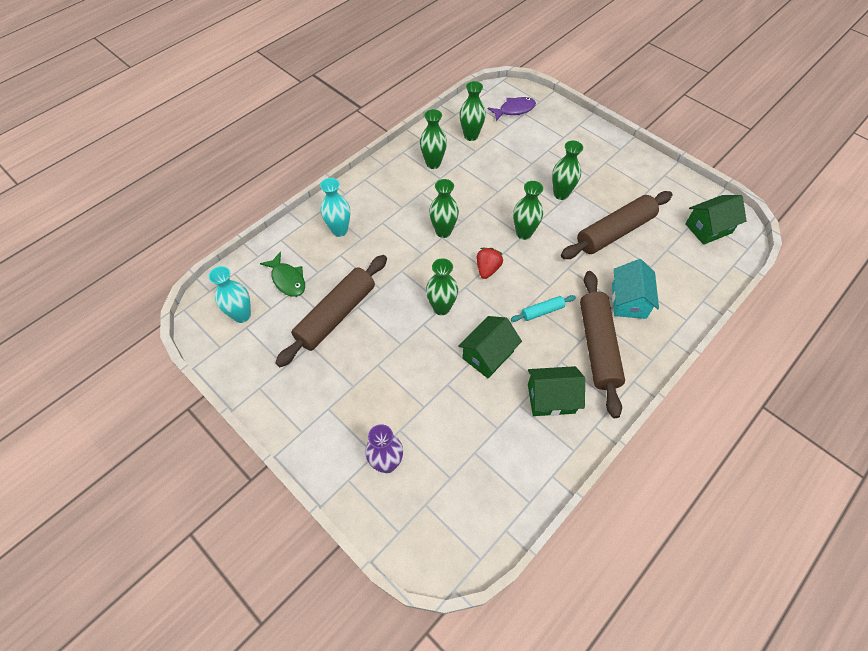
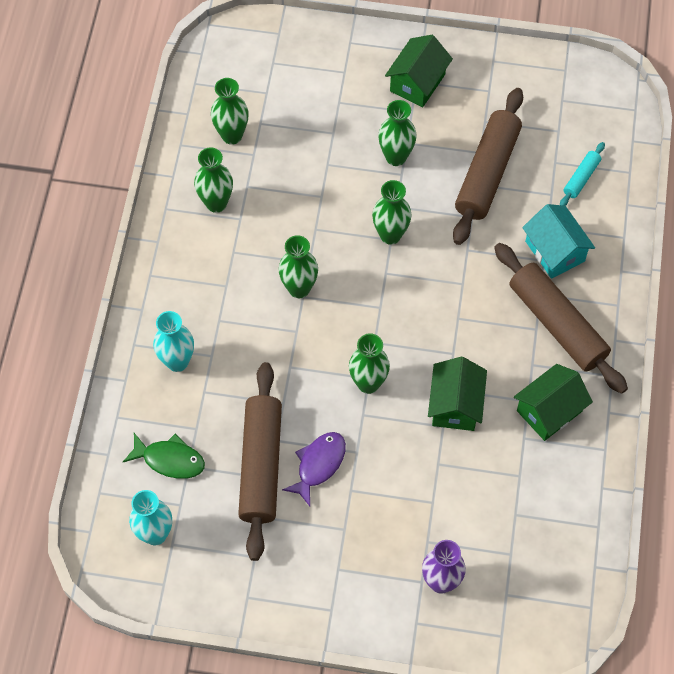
camera: 35 degrees left, 5 degrees up
(487, 269) = (383, 305): red strawberry -> none
(514, 110) = (257, 64): purple fish -> purple fish (319, 465)
(542, 311) = (476, 320): turquoise rolling pin -> turquoise rolling pin (581, 178)
(708, 228) = (581, 108): green house -> green house (417, 83)

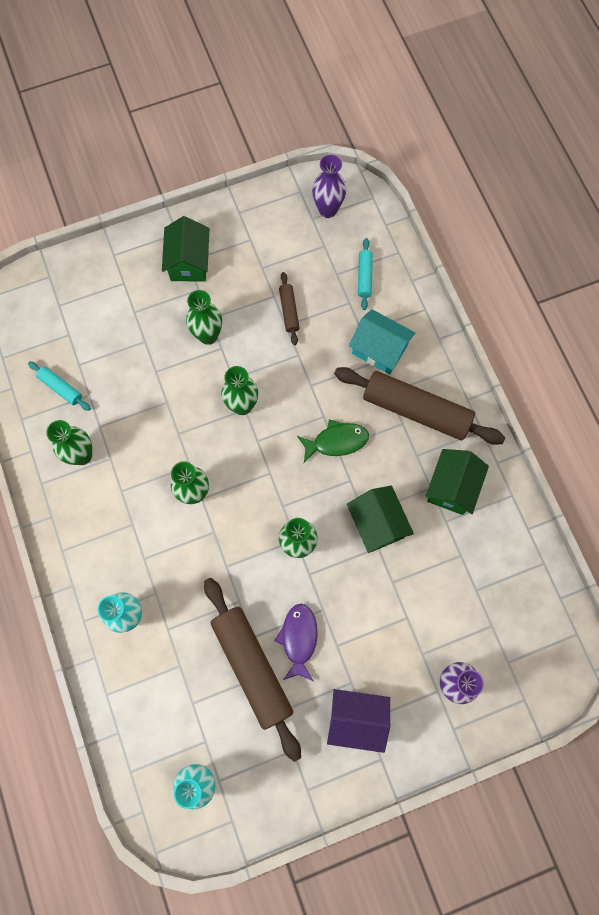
camera: 30 degrees left, 10 degrees up
(169, 460) = (173, 707): green fish -> green fish (336, 441)
(232, 135) = (61, 388): green vase -> turquoise rolling pin
(330, 562) = (356, 719): none -> purple house
(487, 173) = (289, 311): brown rolling pin -> brown rolling pin, size x0.46
(582, 100) = (328, 210): none -> purple vase

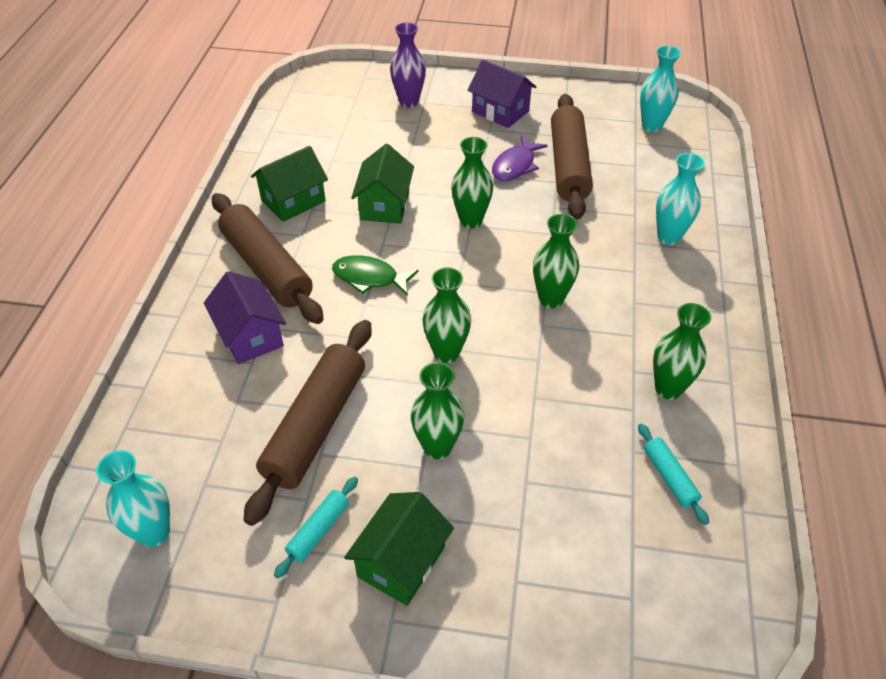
camera: 150 degrees left, 25 degrees down
(289, 311) = (316, 426): brown rolling pin -> brown rolling pin, size x2.18
(328, 210) = (154, 533): purple vase -> turquoise vase
(364, 277) = (192, 419): turquoise rolling pin -> turquoise rolling pin (318, 530)
(379, 349) = (250, 336): turquoise house -> purple house

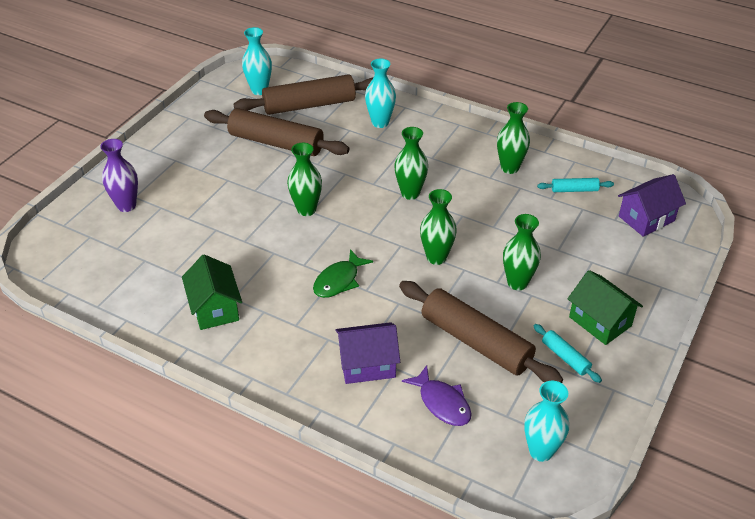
camera: 70 degrees left, 5 degrees down
(267, 268) = (292, 341): brown rolling pin -> brown rolling pin (309, 105)
(385, 205) = (257, 253): green house -> none
(500, 111) = (182, 157): purple house -> purple house (646, 218)
(515, 166) = (257, 169): purple fish -> purple fish (442, 403)

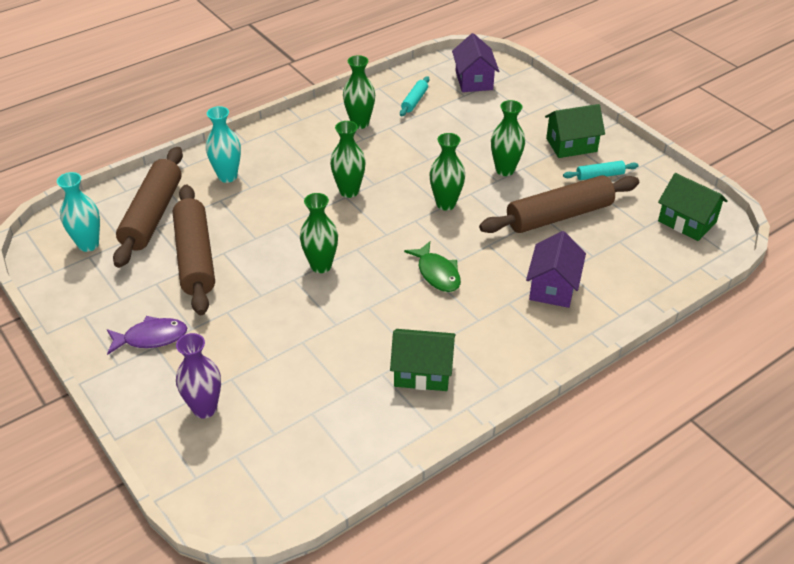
camera: 65 degrees left, 0 degrees up
(276, 143) = (195, 257): brown rolling pin -> brown rolling pin turned 60 degrees counterclockwise
(442, 403) = (616, 257): purple fish -> purple fish (151, 338)
(541, 451) = (687, 222): turquoise vase -> green house

